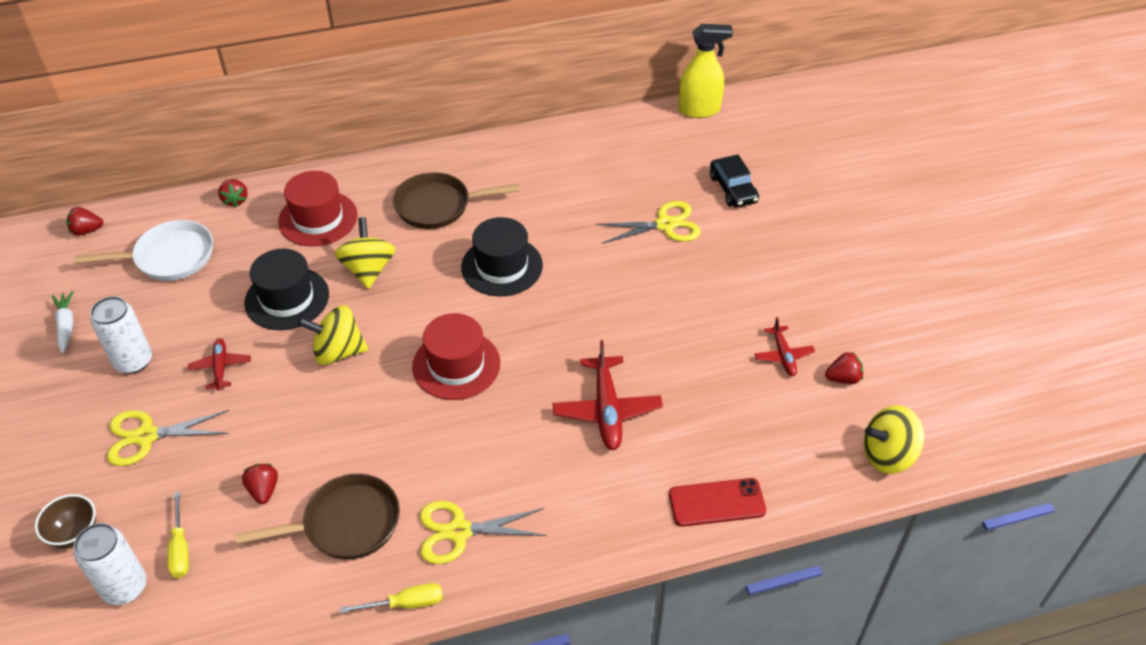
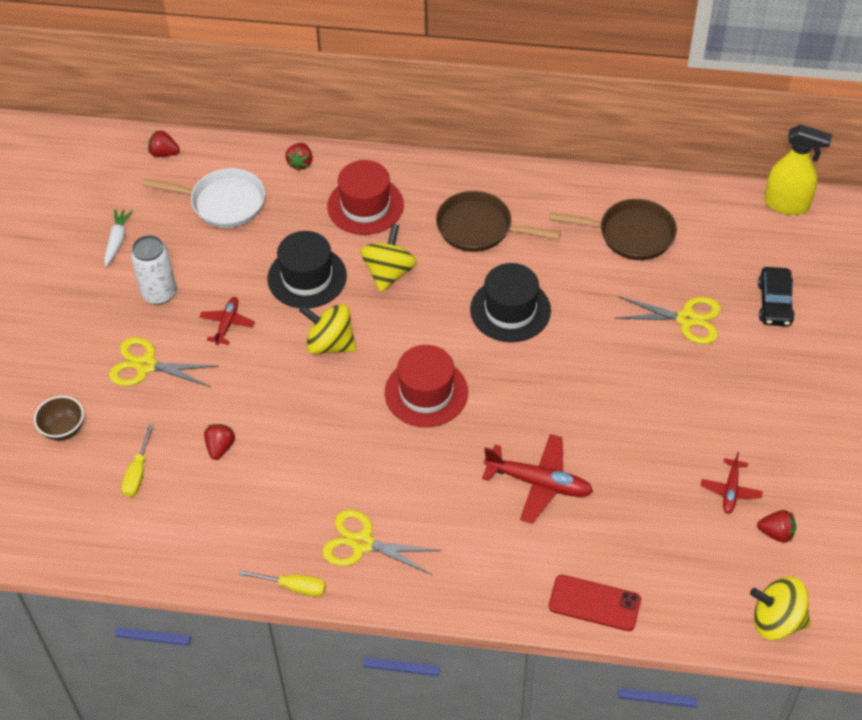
camera: 25 degrees right, 5 degrees up
(125, 587) = (85, 489): white can -> none
(345, 524) = (273, 501): brown pan -> brown pan (631, 234)
(607, 410) = (539, 483): red plane -> red plane turned 90 degrees counterclockwise

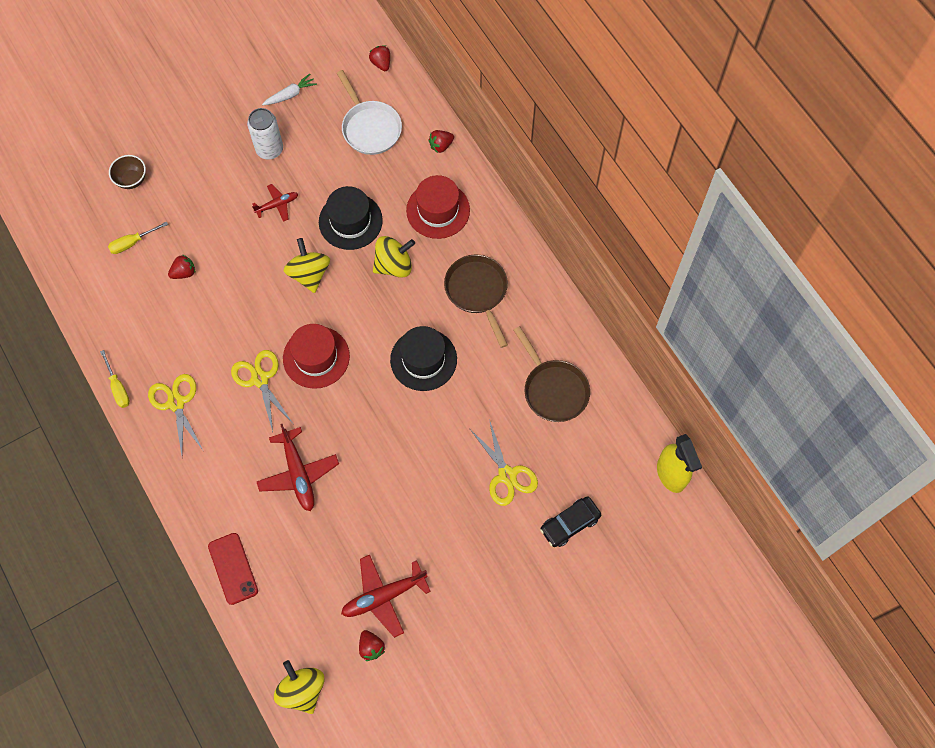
camera: 50 degrees right, 15 degrees up
(146, 365) = (211, 186): yellow scissors -> yellow scissors (260, 379)
(730, 490) = (383, 596): red plane -> red plane, size x1.72

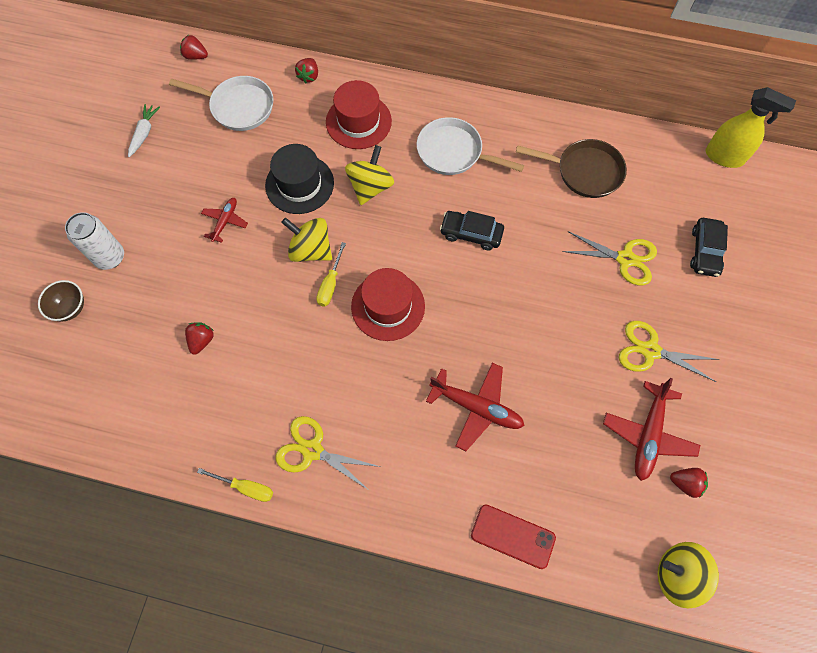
camera: 45 degrees left, 0 degrees up
(132, 243) = (127, 357): yellow screwdriver -> yellow screwdriver (330, 284)
(260, 379) = (362, 364): yellow scissors -> yellow scissors (650, 350)
(269, 149) = (172, 186): white can -> white can (110, 257)
(423, 359) = (471, 234): black hat -> black car
(477, 291) = (453, 152): brown pan -> white pan

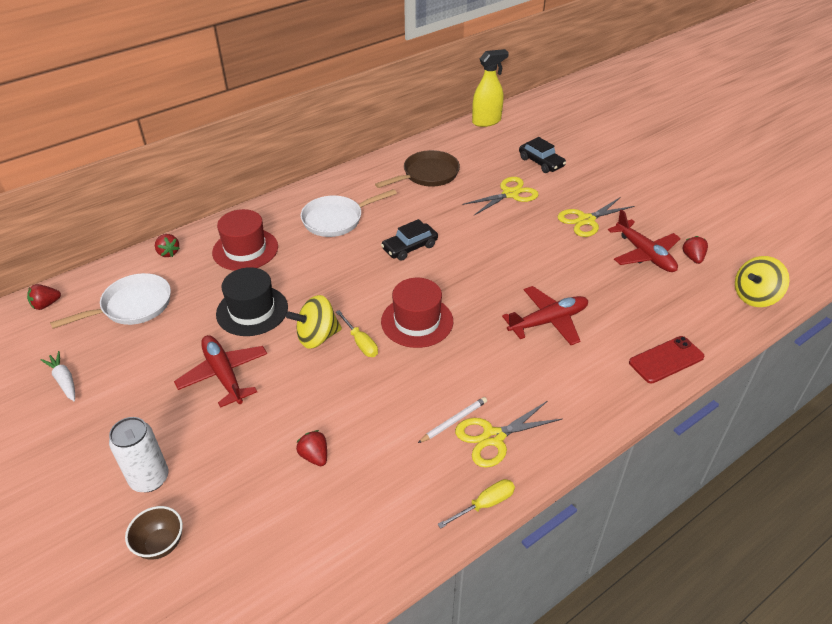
camera: 50 degrees left, 25 degrees down
(225, 221) = (224, 374): red plane -> red plane, size x1.72
(306, 410) = (454, 421): none -> white pencil
(370, 187) = (307, 274): yellow spinning top -> none
(685, 483) = (693, 258): red strawberry -> red strawberry turned 60 degrees counterclockwise

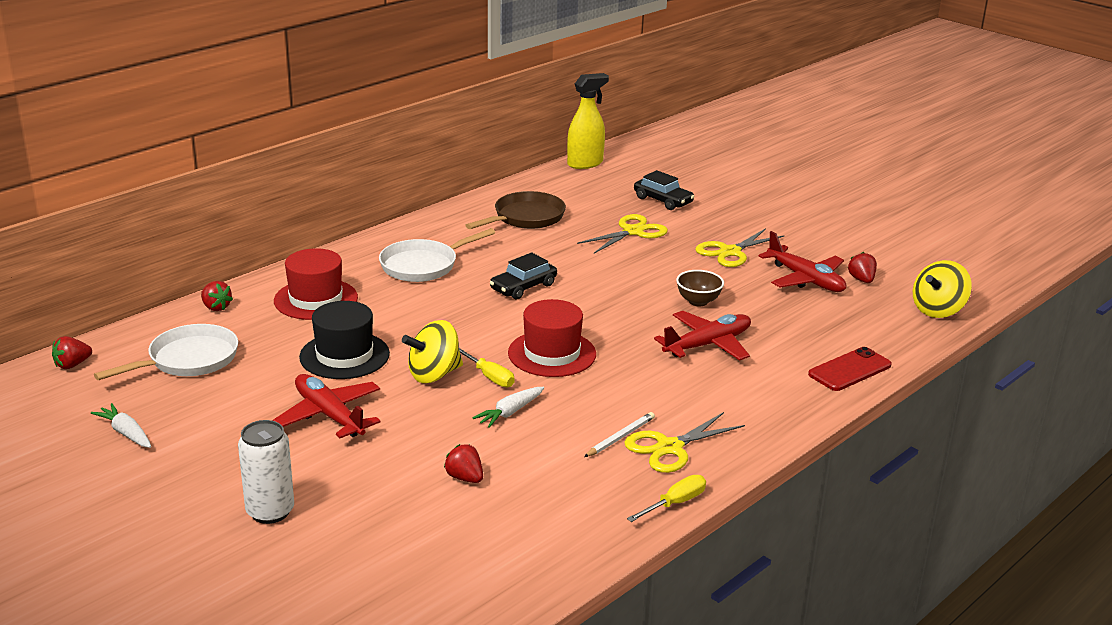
camera: 10 degrees left, 15 degrees down
(160, 544) = (305, 565): brown bowl -> brown bowl (698, 301)
(368, 384) = (510, 412): none -> white carrot

